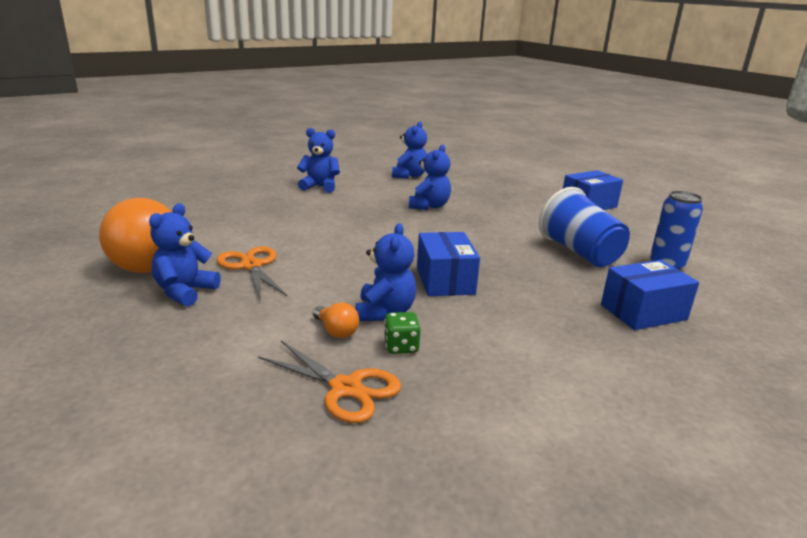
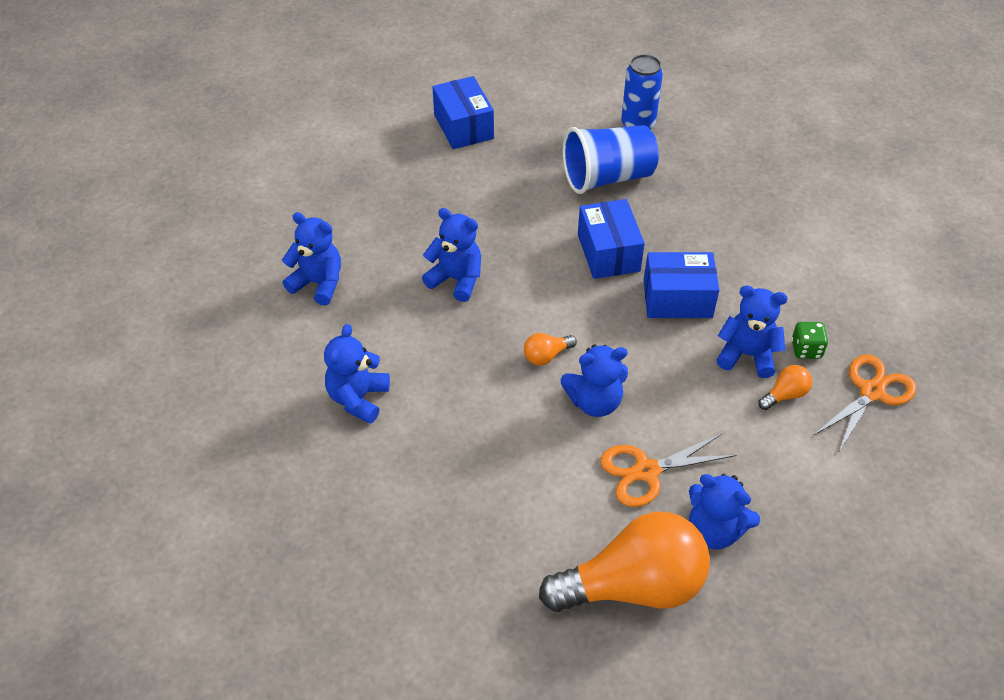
camera: 80 degrees left, 25 degrees up
(321, 248) = (594, 401): none -> blue teddy bear
(365, 232) = (546, 356): none -> orange light bulb
(643, 312) = (733, 174): blue box -> blue box (608, 253)

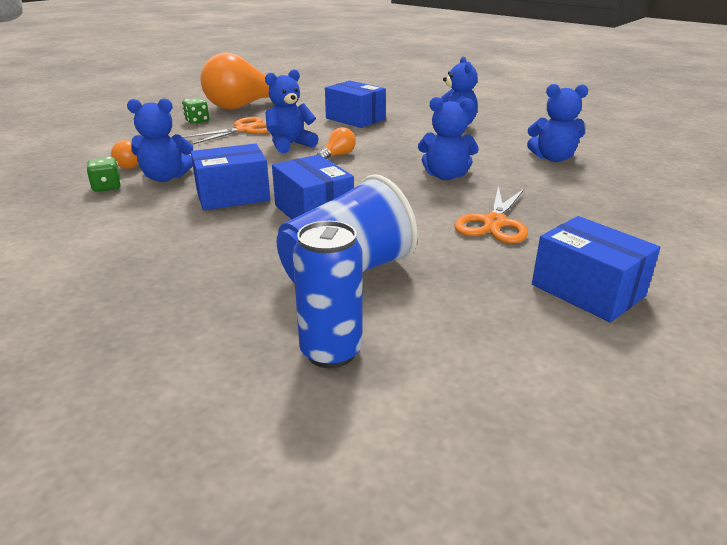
camera: 160 degrees right, 20 degrees down
(476, 468) = (355, 119): none -> blue box
(714, 530) = (197, 121): blue teddy bear -> green dice
(871, 392) = (55, 176): orange scissors -> orange scissors (494, 223)

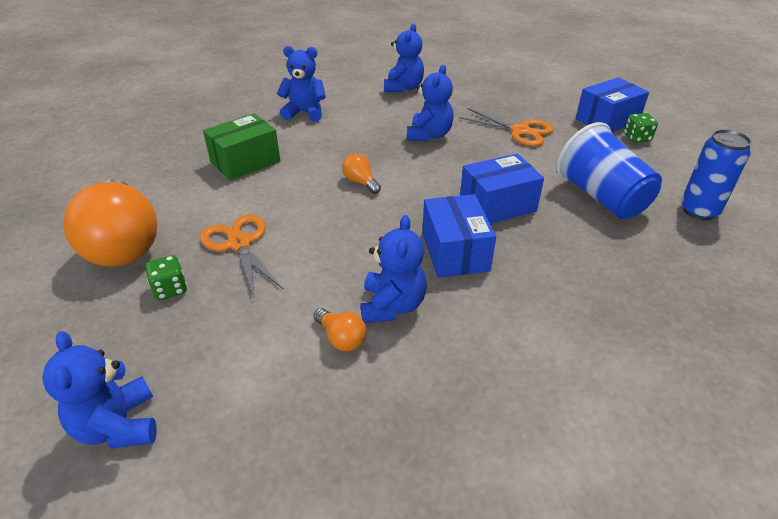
camera: 80 degrees left, 10 degrees up
(107, 187) = (414, 357): green dice -> green dice (637, 138)
(290, 145) = (314, 210): blue teddy bear -> blue teddy bear (118, 426)
(355, 119) = (245, 162): blue box -> green box

